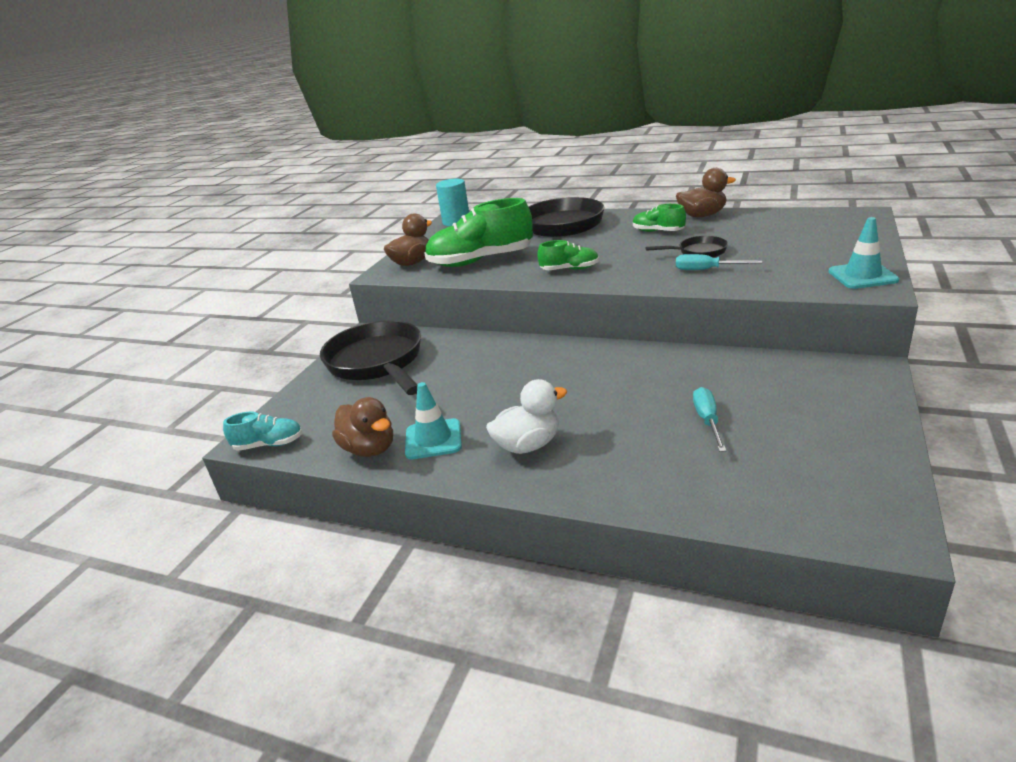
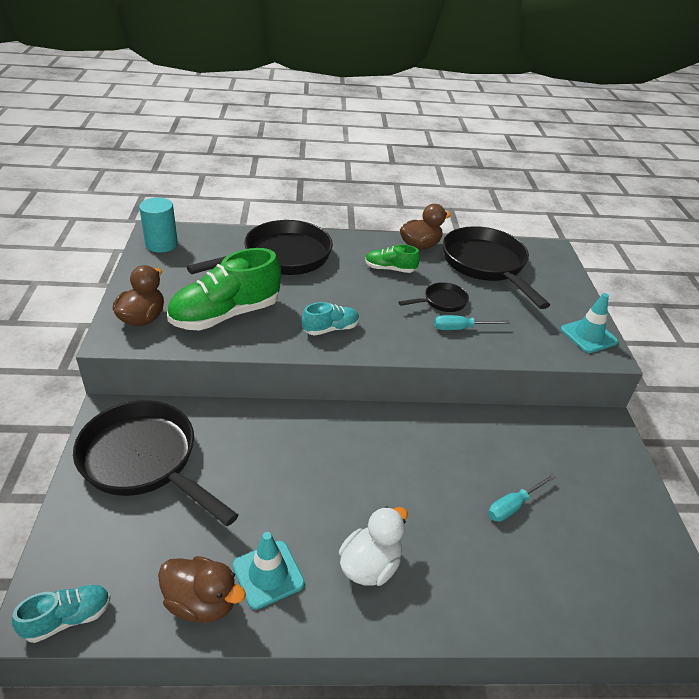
camera: 30 degrees left, 10 degrees up
(569, 269) = (330, 329): green shoe -> turquoise shoe
(707, 420) = (513, 506): turquoise screwdriver -> turquoise screwdriver turned 105 degrees counterclockwise
(769, 227) = (486, 265): none -> black pan

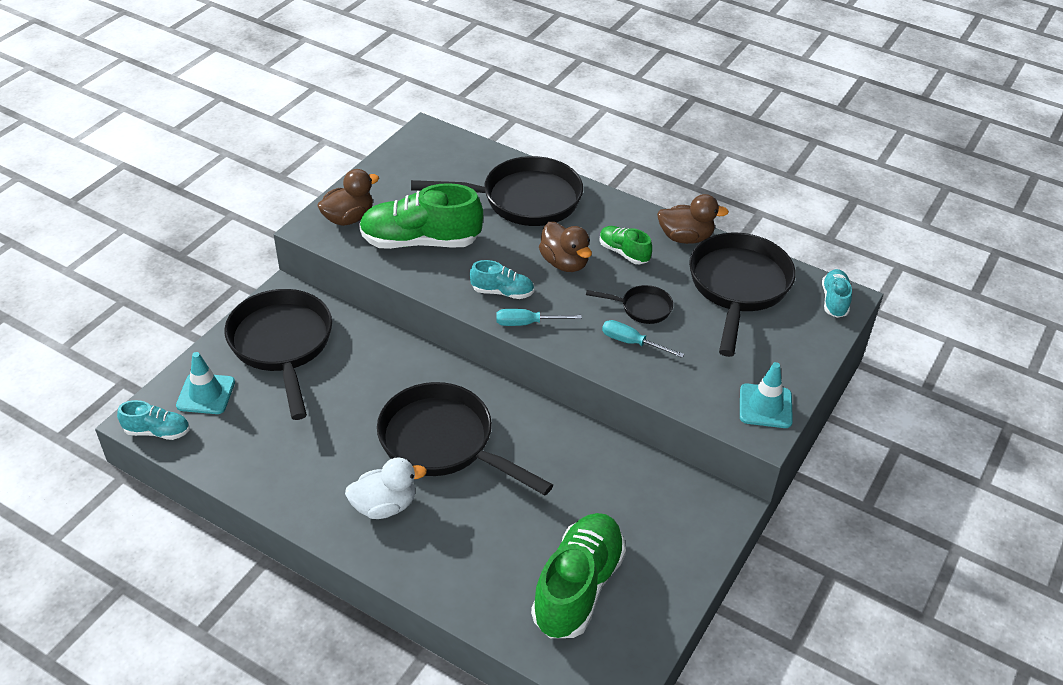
camera: 35 degrees right, 5 degrees up
(161, 244) = (422, 146): turquoise cylinder -> none
(202, 602) = (246, 466): brown duck -> brown duck (564, 263)
(268, 574) = (305, 472): turquoise traffic cone -> turquoise traffic cone (206, 394)
(368, 479) = (443, 443): none -> black pan
(513, 506) = (549, 525): turquoise screwdriver -> turquoise screwdriver (527, 323)
(549, 253) = (834, 301): none -> turquoise shoe
(584, 546) = (578, 587): none -> green shoe

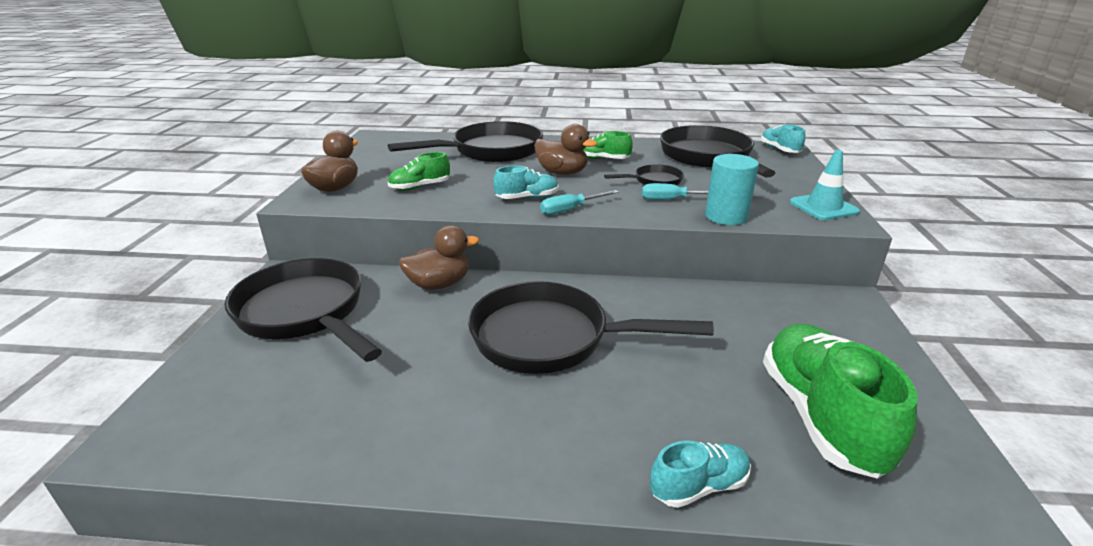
camera: 25 degrees left, 15 degrees down
(157, 431) = (159, 449): turquoise shoe -> turquoise shoe (699, 486)
(206, 394) = (222, 384): turquoise traffic cone -> none
(384, 506) = (535, 419): white duck -> none
(420, 241) = (420, 187): green shoe -> green shoe, size x0.51
(657, 384) = (726, 216): none -> turquoise cylinder
(685, 237) = (638, 144): brown duck -> brown duck (439, 284)

